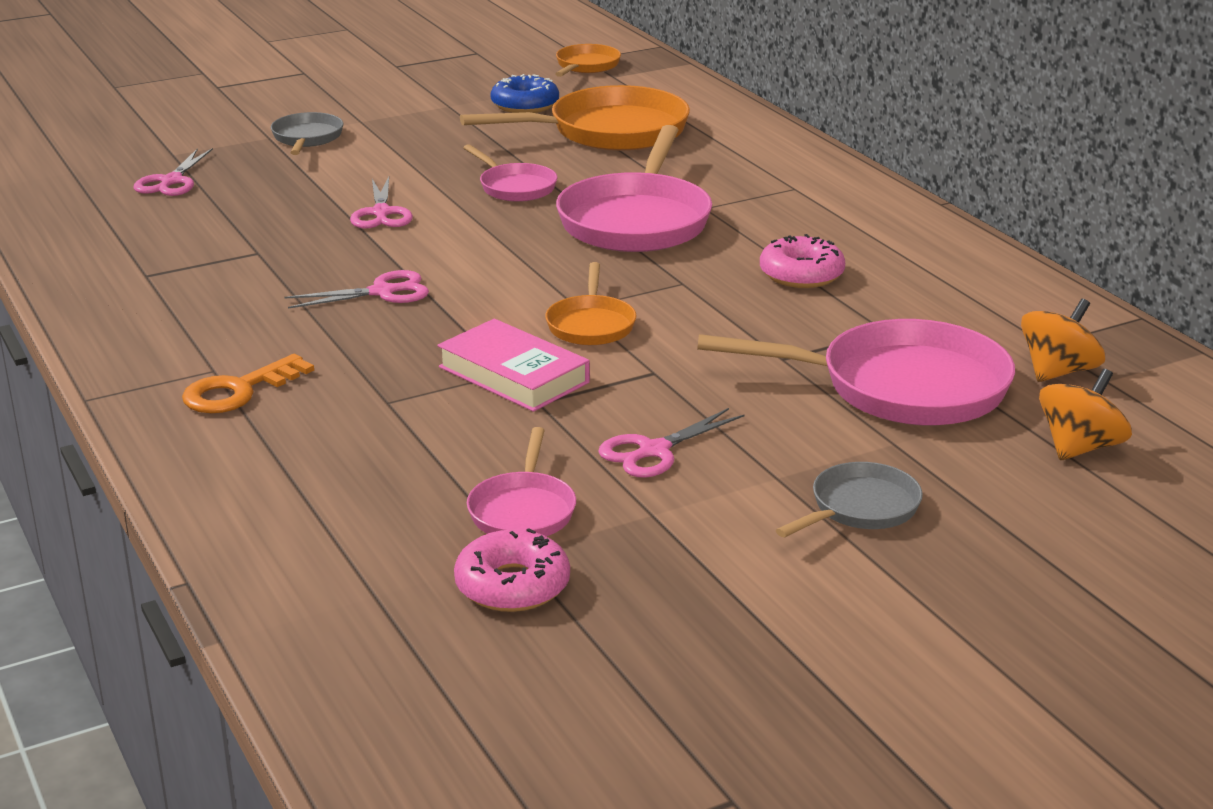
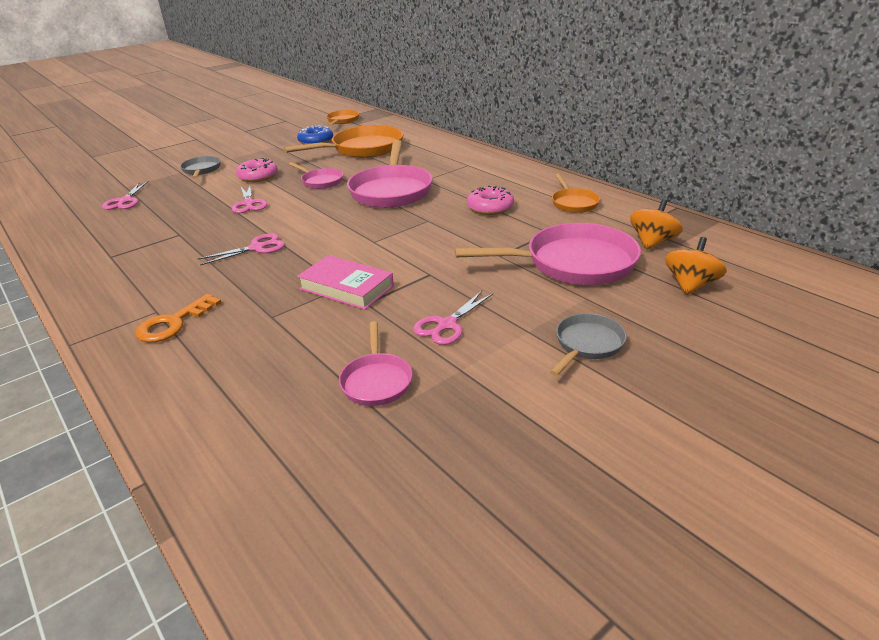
camera: 10 degrees left, 5 degrees up
(512, 585) = (384, 442): pink donut -> pink donut (258, 176)
(591, 325) = (384, 251): orange pan -> orange pan (573, 203)

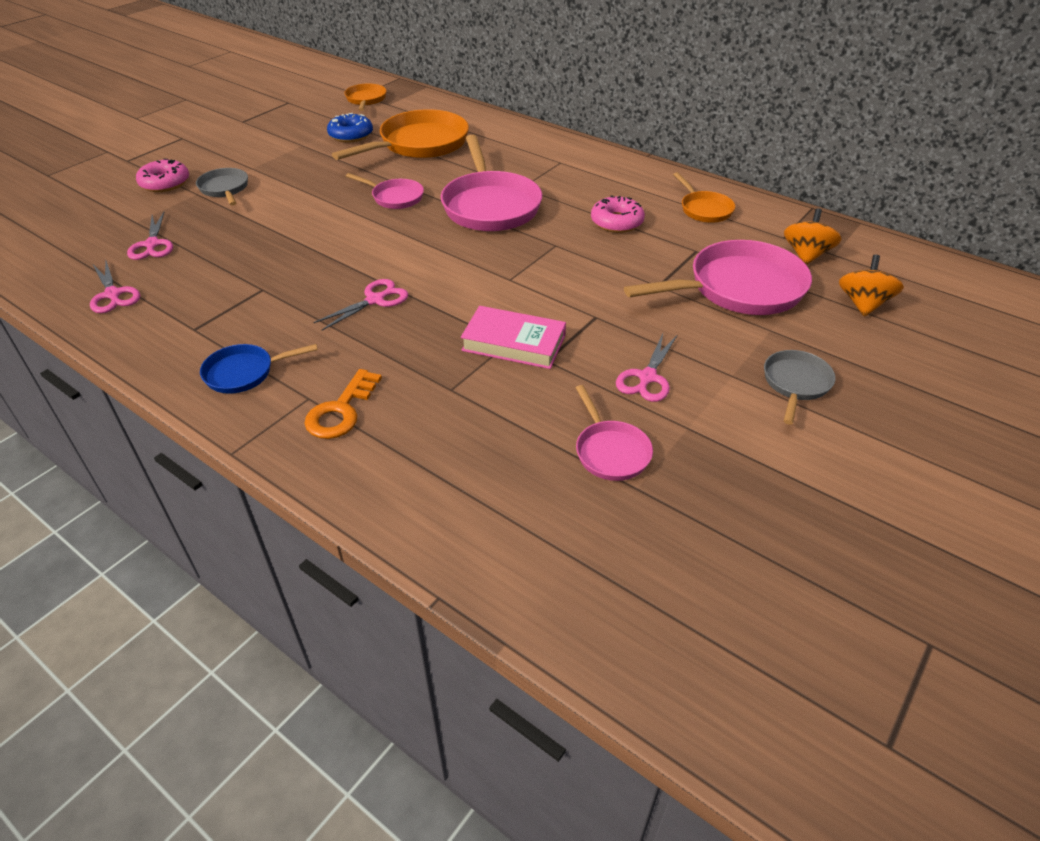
camera: 15 degrees left, 10 degrees up
(122, 289) = (244, 373): none -> blue pan
(249, 204) = (323, 237): pink scissors -> pink scissors (113, 294)
(258, 176) = (308, 194): pink donut -> pink donut (165, 183)

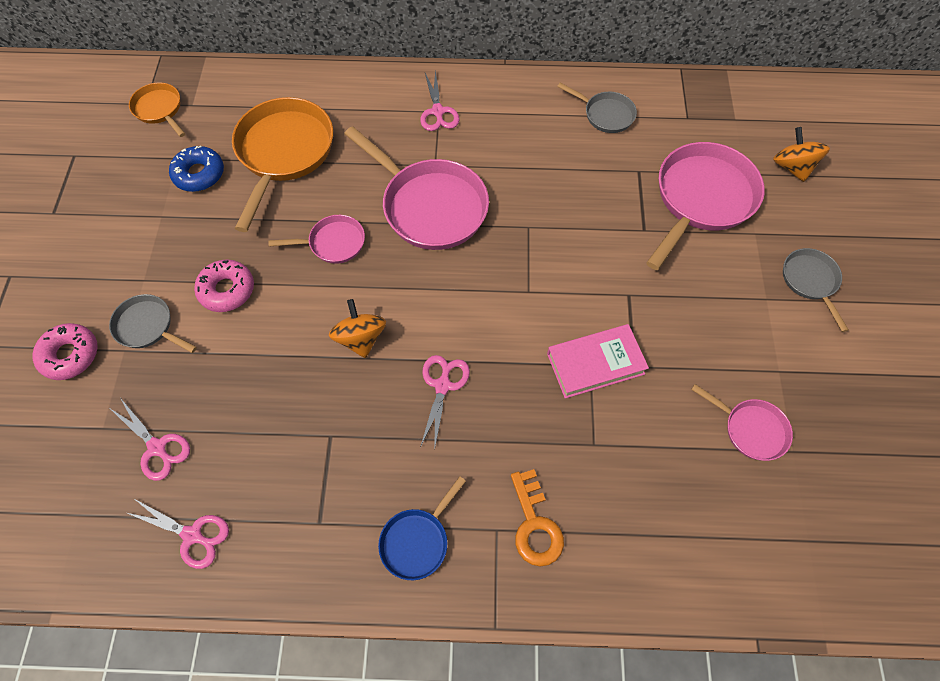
camera: 35 degrees left, 20 degrees up
(616, 222) = (552, 169): pink donut -> pink donut (227, 290)
(647, 377) = (716, 338): pink scissors -> pink scissors (438, 112)
(704, 209) = (605, 114): orange pan -> grey pan
(806, 255) = (718, 131): orange spinning top -> orange spinning top (361, 338)

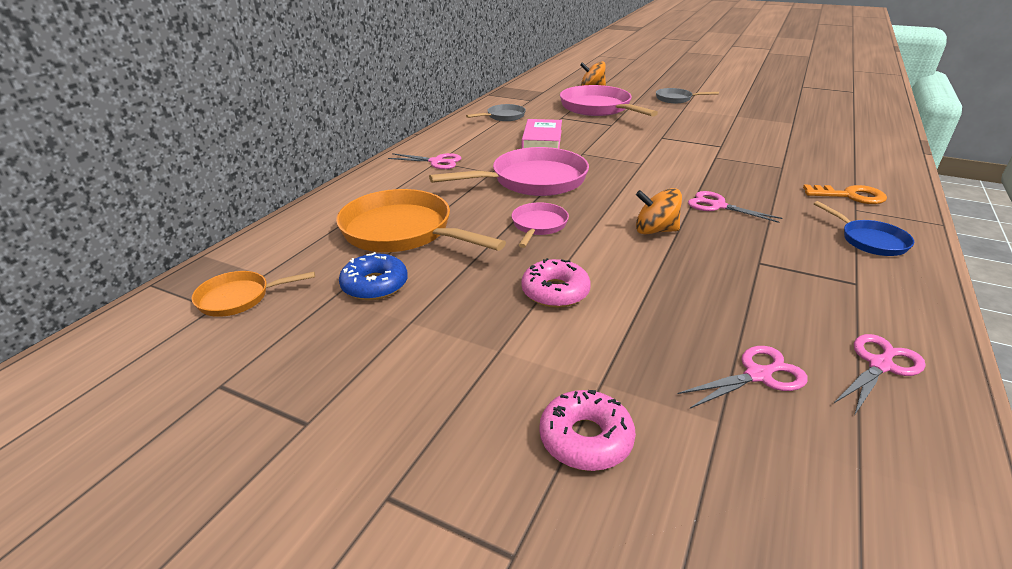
camera: 65 degrees left, 30 degrees down
(147, 326) = (574, 357): grey pan -> none
(595, 364) = (715, 155): pink book -> pink book (542, 140)
(751, 429) = (776, 128): pink pan -> none

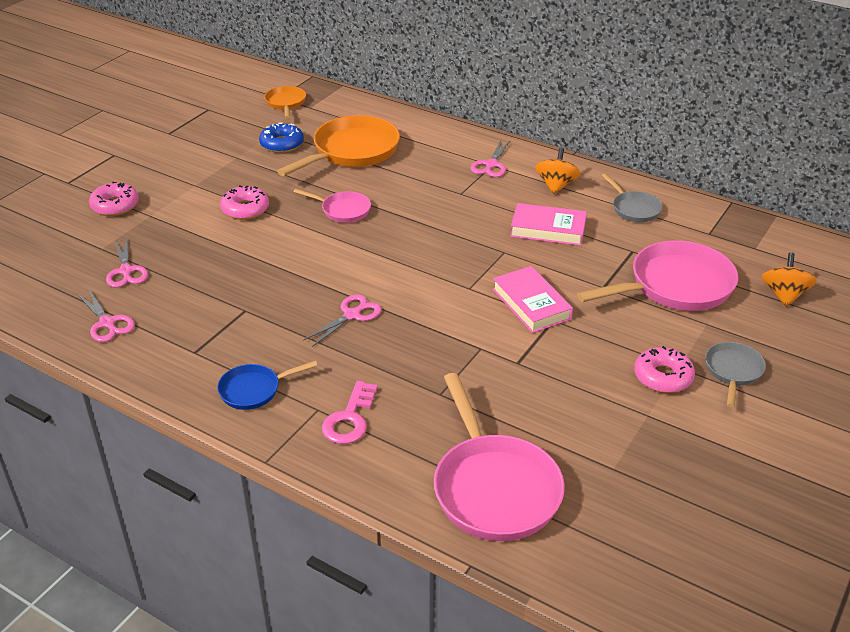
camera: 95 degrees right, 5 degrees up
(533, 181) = (435, 214): pink pan -> pink pan (493, 488)
(648, 143) = (531, 304): none -> pink book
(655, 231) = (315, 267): orange spinning top -> orange spinning top (556, 186)
(696, 112) = (663, 377): none -> pink donut
(849, 196) = (350, 419): orange key -> pink key

